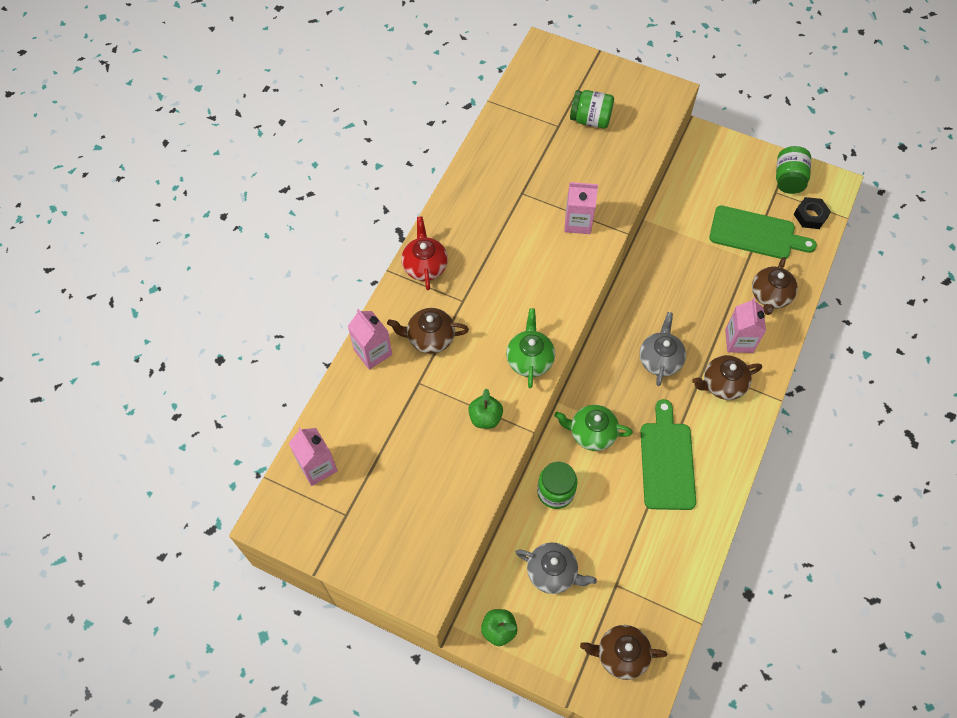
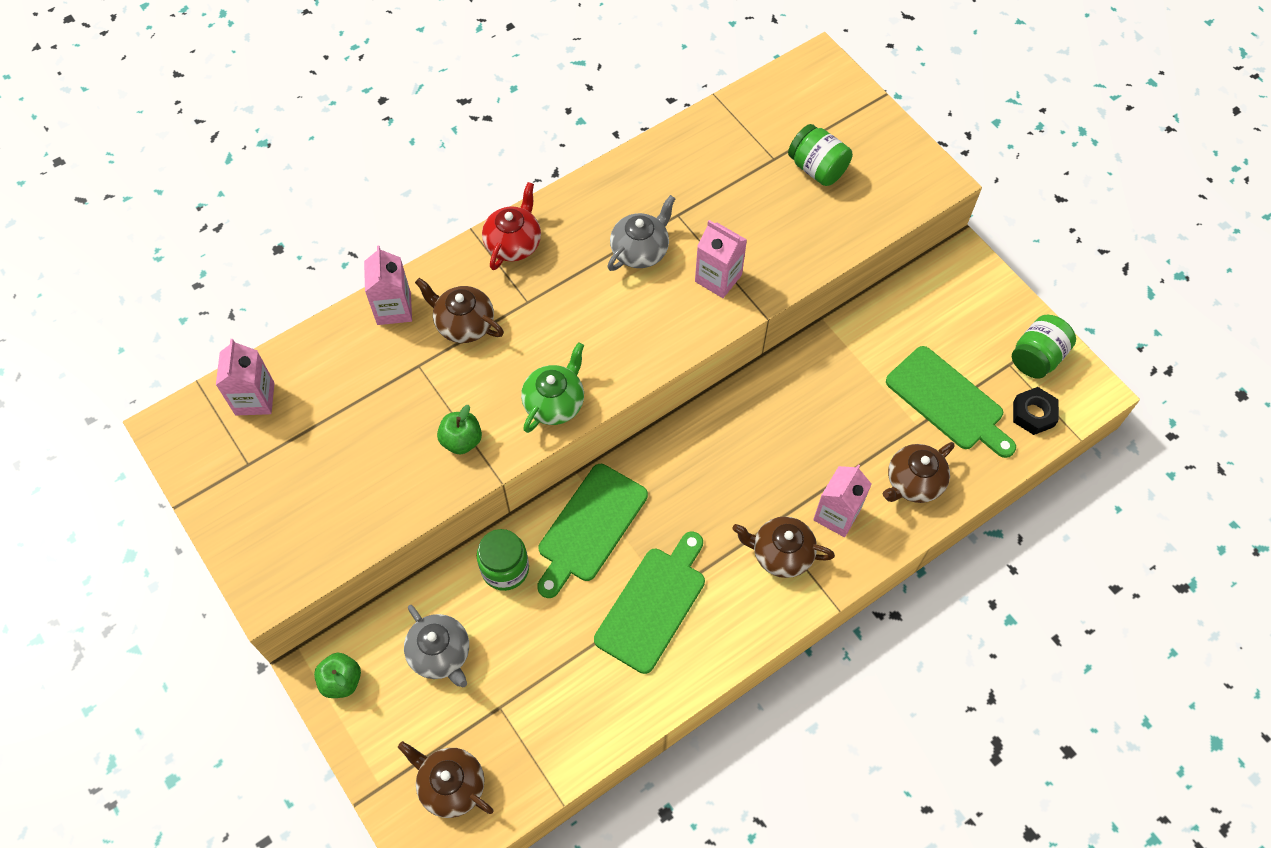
camera: 30 degrees right, 0 degrees up
(591, 433) = (590, 527): green teapot -> green cutting board
(660, 359) = (727, 487): grey teapot -> grey teapot (640, 250)

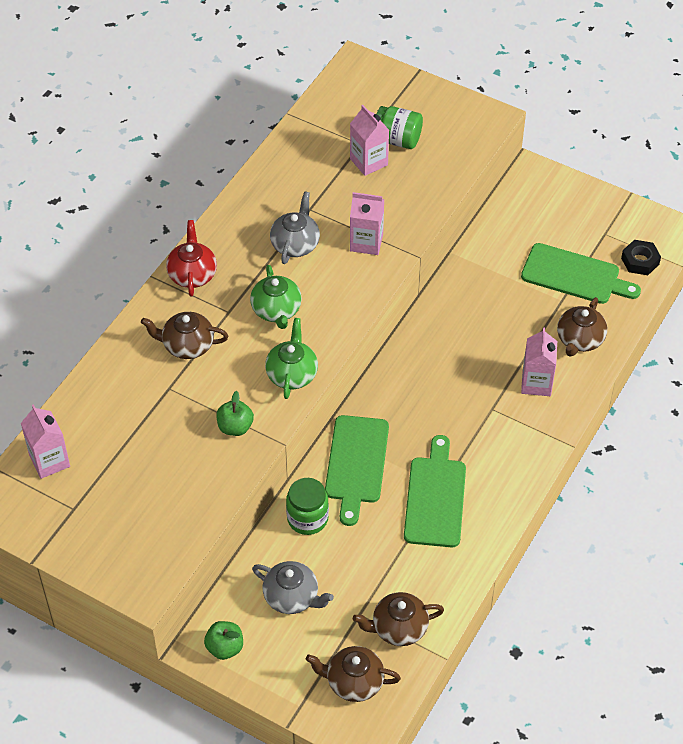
camera: 25 degrees left, 10 degrees down
(394, 308) = (124, 355): pink carton -> pink carton (369, 162)
(578, 321) = (276, 310): none -> green teapot
(781, 553) = (510, 425): brown teapot -> brown teapot (398, 628)
(1036, 357) = (622, 222): green jar -> none

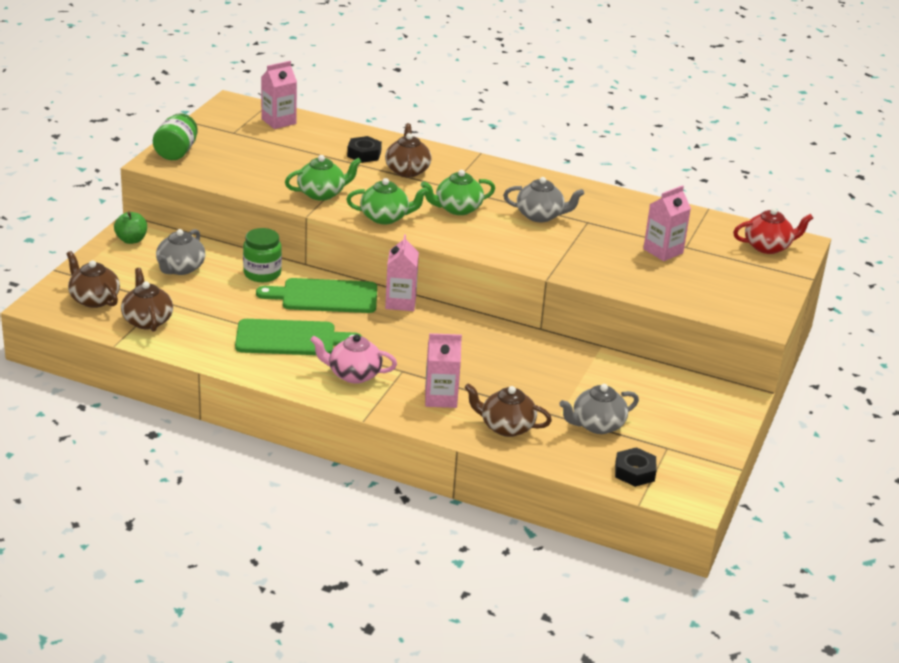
camera: 80 degrees right, 20 degrees down
(144, 382) = (364, 154): none -> black nut
(192, 274) = (488, 170): red teapot -> red teapot (768, 247)
(235, 427) = (322, 193): green apple -> green teapot
(353, 682) = (94, 299): brown teapot -> brown teapot turned 45 degrees counterclockwise
(366, 242) = (555, 251): pink carton -> pink carton (400, 302)
(397, 139) = (701, 266): green jar -> green jar (176, 152)
(498, 448) = (353, 374): none -> pink teapot
(574, 275) = (597, 425): green cutting board -> grey teapot

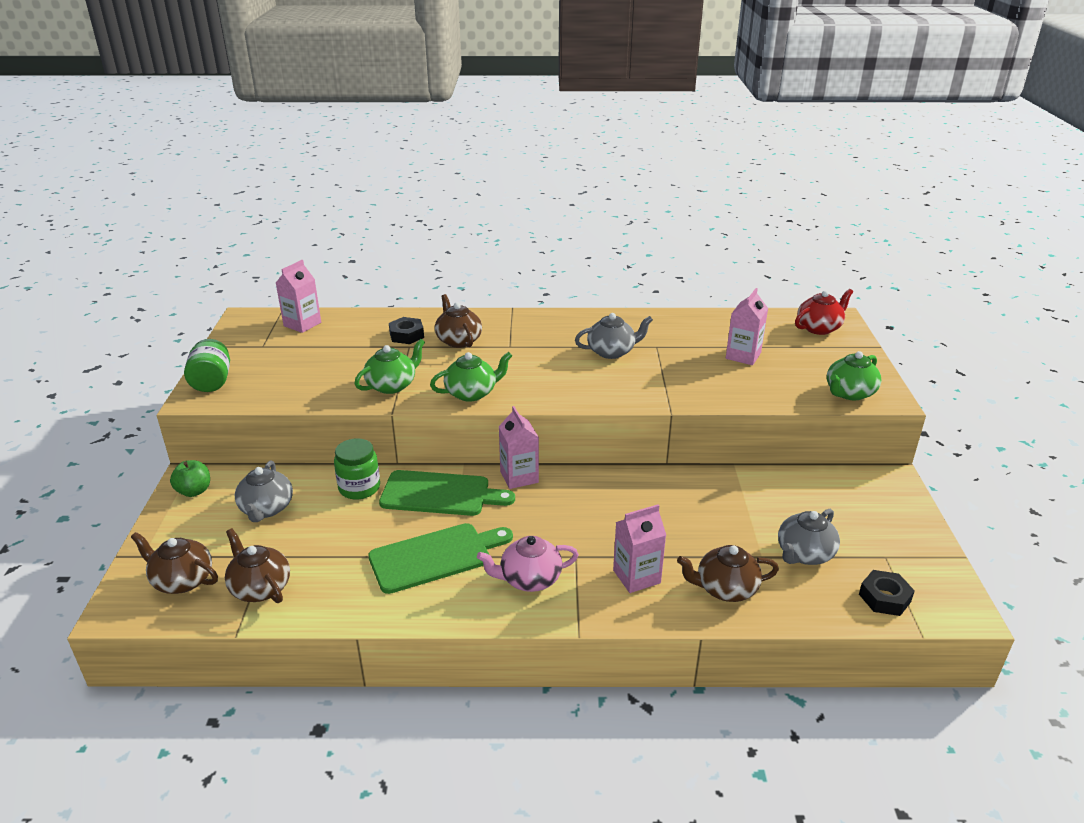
camera: 20 degrees left, 0 degrees up
(325, 296) = (440, 494): green cutting board -> green cutting board turned 150 degrees counterclockwise
(457, 208) = (532, 365): green teapot -> green teapot (849, 393)

